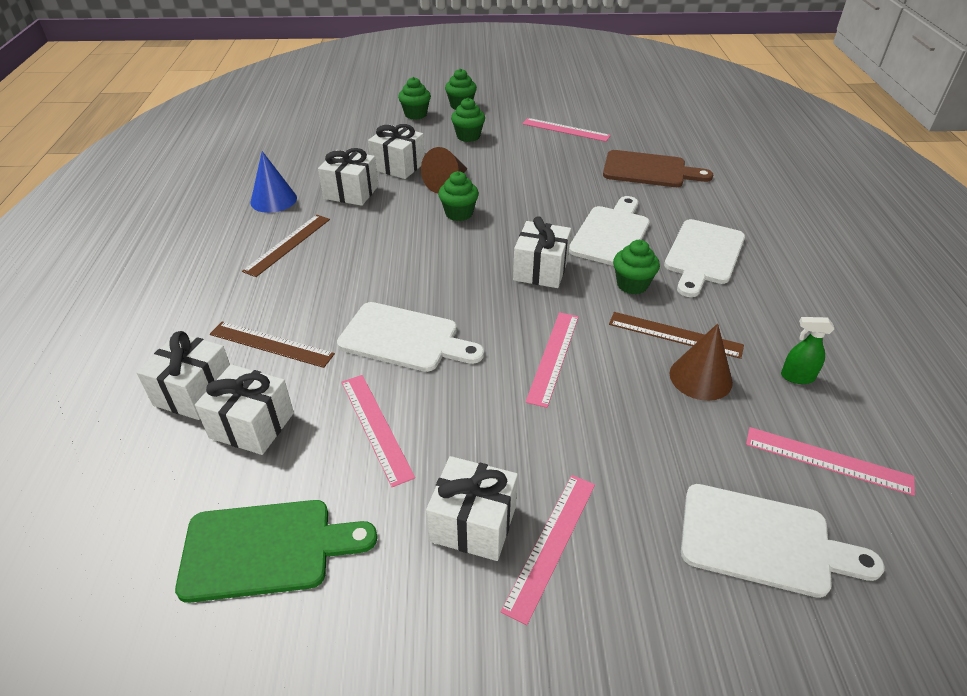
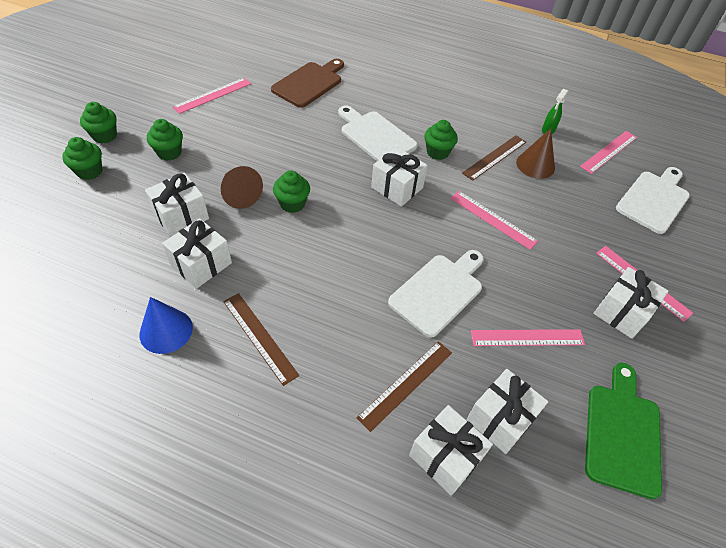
camera: 70 degrees left, 10 degrees up
(703, 255) = (424, 109): white cutting board -> none

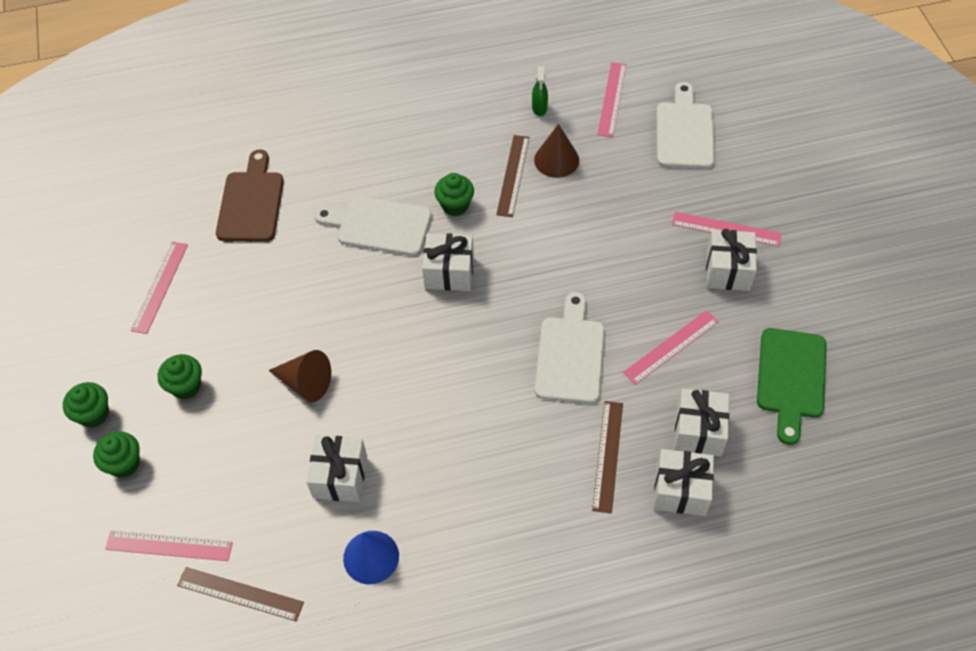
camera: 30 degrees left, 5 degrees up
(181, 216) = (271, 444): white gift -> none
(259, 337) = (456, 503): brown ruler -> brown ruler (240, 594)
(292, 204) = (366, 357): green cupcake -> none
(492, 219) = (561, 248): pink ruler -> pink ruler (169, 546)
(622, 433) = (791, 378): green cutting board -> green cutting board turned 150 degrees counterclockwise

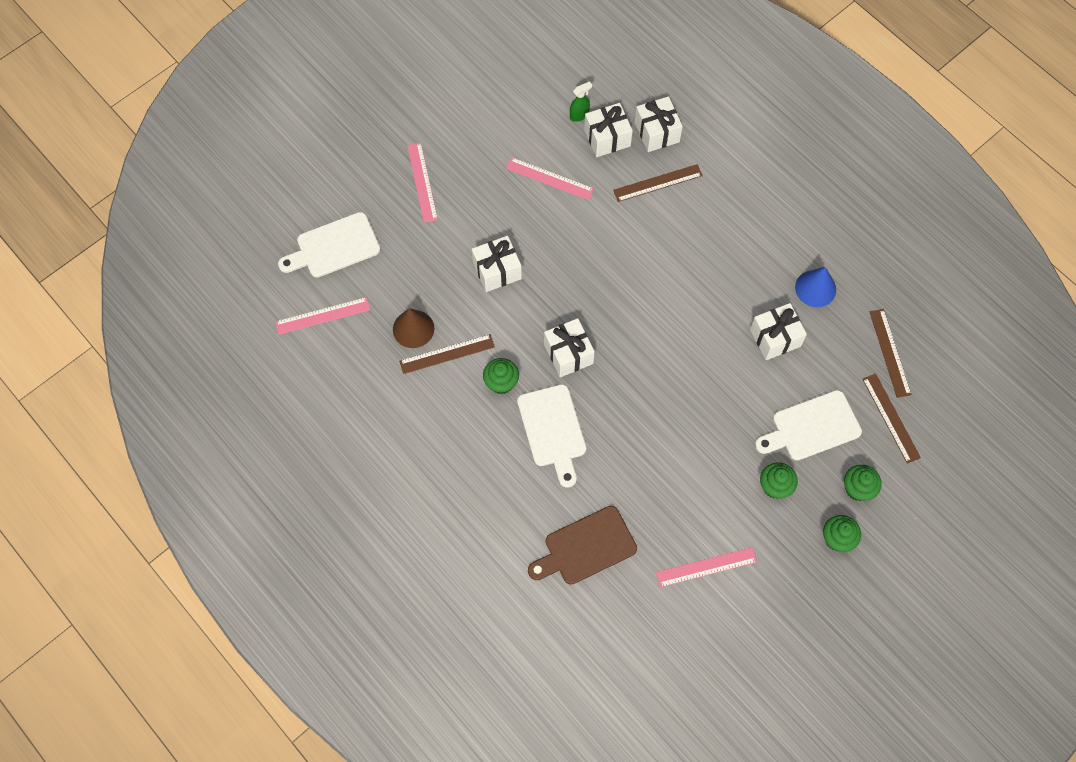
camera: 120 degrees left, 10 degrees up
(169, 546) = (891, 418): pink ruler -> brown ruler
(305, 383) = (721, 403): brown cone -> none
(539, 108) = (361, 368): green spray bottle -> green spray bottle (579, 115)
(570, 355) = (593, 238): white cutting board -> white cutting board (811, 427)
(727, 270) = (461, 167): white gift -> white gift (497, 271)
(791, 378) = (533, 99): green cutting board -> none

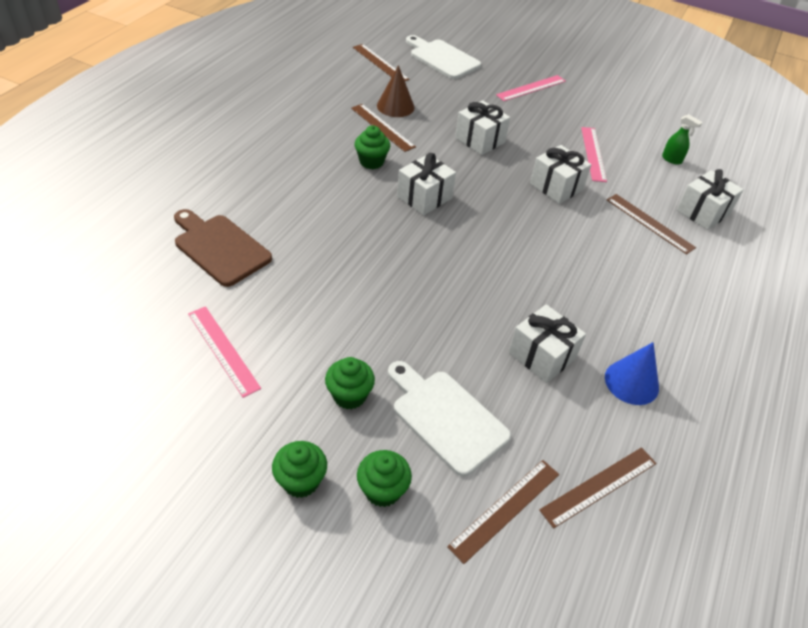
camera: 65 degrees right, 20 degrees down
(323, 316) = (380, 63): pink ruler -> brown ruler
(553, 430) = (339, 202): white cutting board -> none
(607, 138) = (665, 181): white gift -> white gift (556, 187)

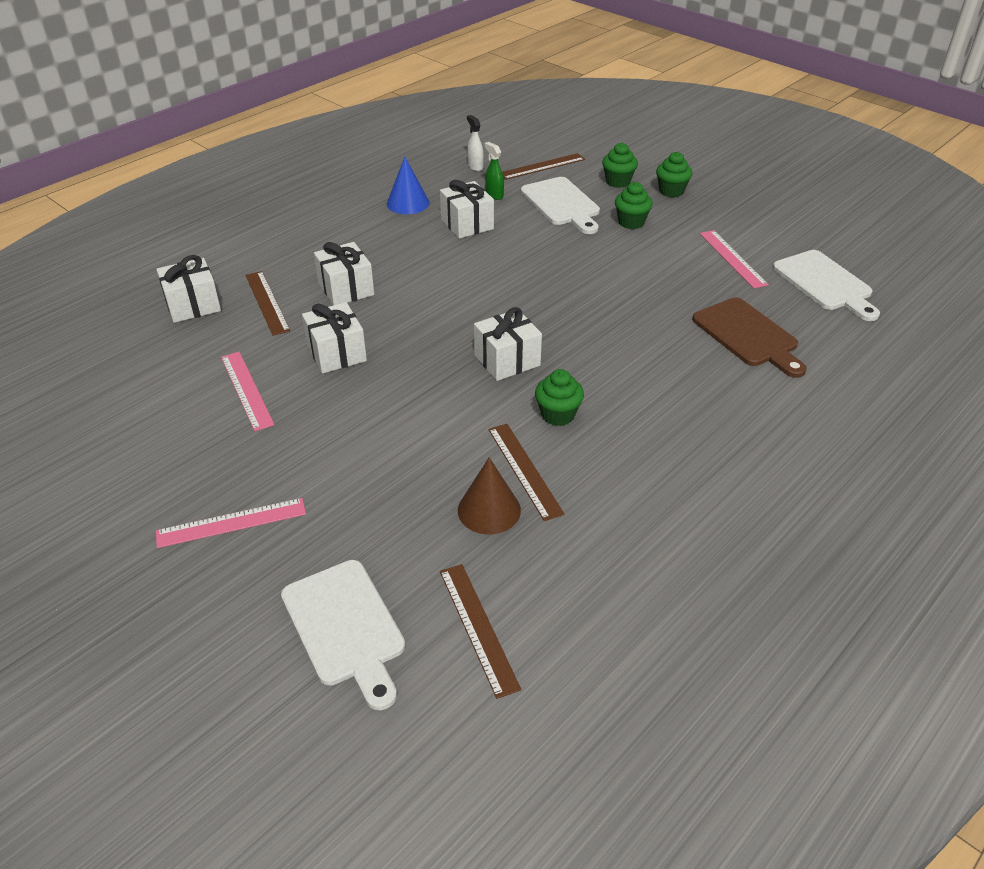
camera: 160 degrees left, 5 degrees down
(122, 327) = (825, 283): none -> white cutting board
(479, 140) = (390, 430): white gift -> white gift (346, 289)
(593, 153) = (246, 390): pink ruler -> pink ruler turned 45 degrees counterclockwise
(599, 486) = (475, 166): brown ruler -> white spray bottle
(672, 160) = (149, 368): green spray bottle -> green spray bottle (494, 195)

